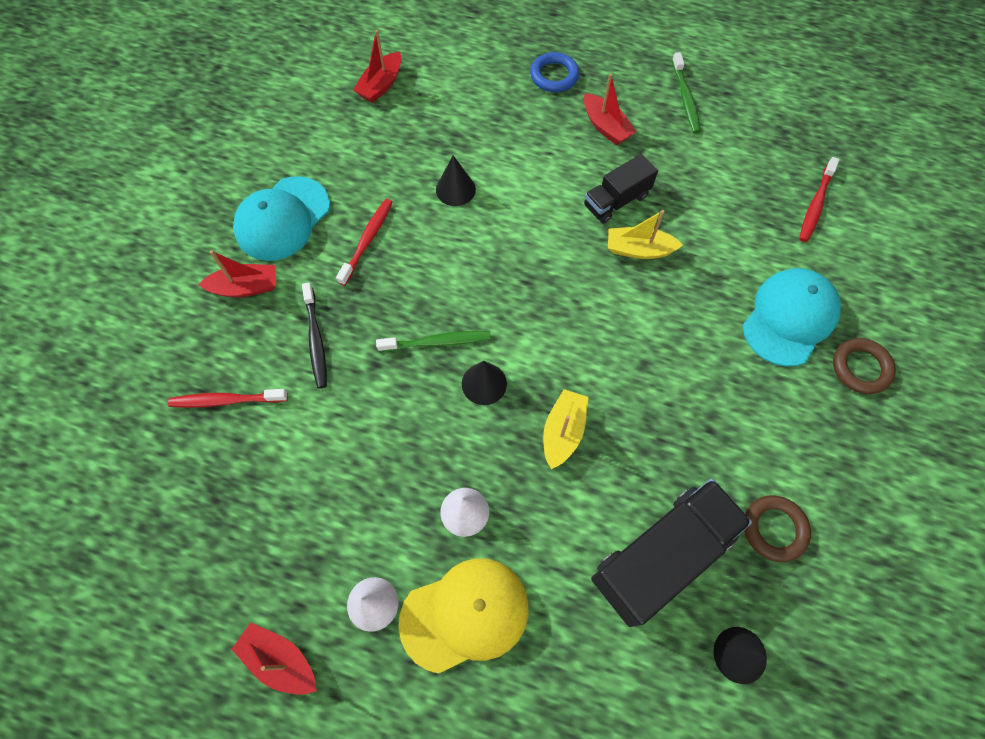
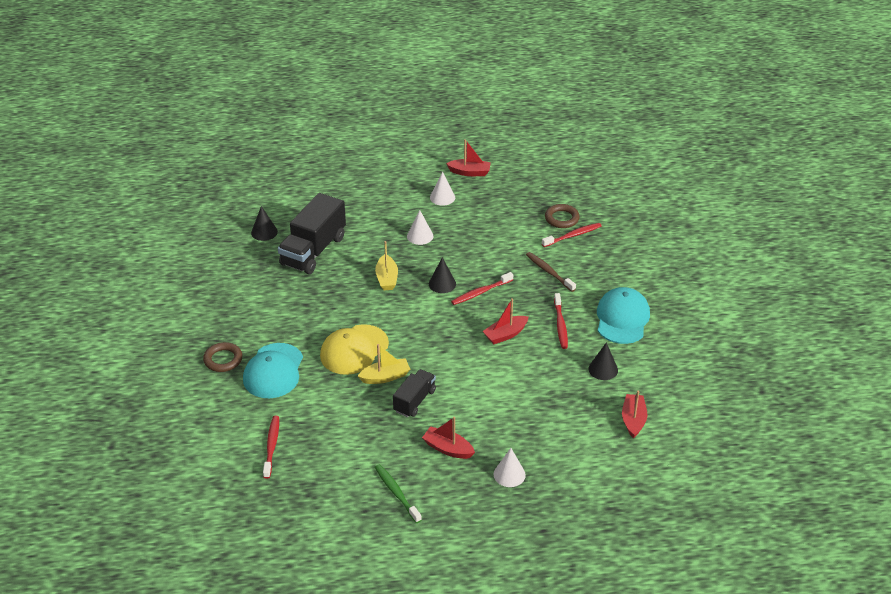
camera: 155 degrees right, 25 degrees down
(245, 287) = (610, 281): red boat -> red boat (505, 334)
(316, 340) = (549, 272): black toothbrush -> brown toothbrush
(437, 342) = (480, 292): green toothbrush -> red toothbrush
(455, 189) = (527, 371): black cone -> black cone (603, 369)
(465, 614) = (398, 206): yellow cap -> yellow cap (354, 350)
(554, 76) = (509, 474): blue ring -> white cone
(774, 529) = (259, 277): brown ring -> brown ring (561, 218)

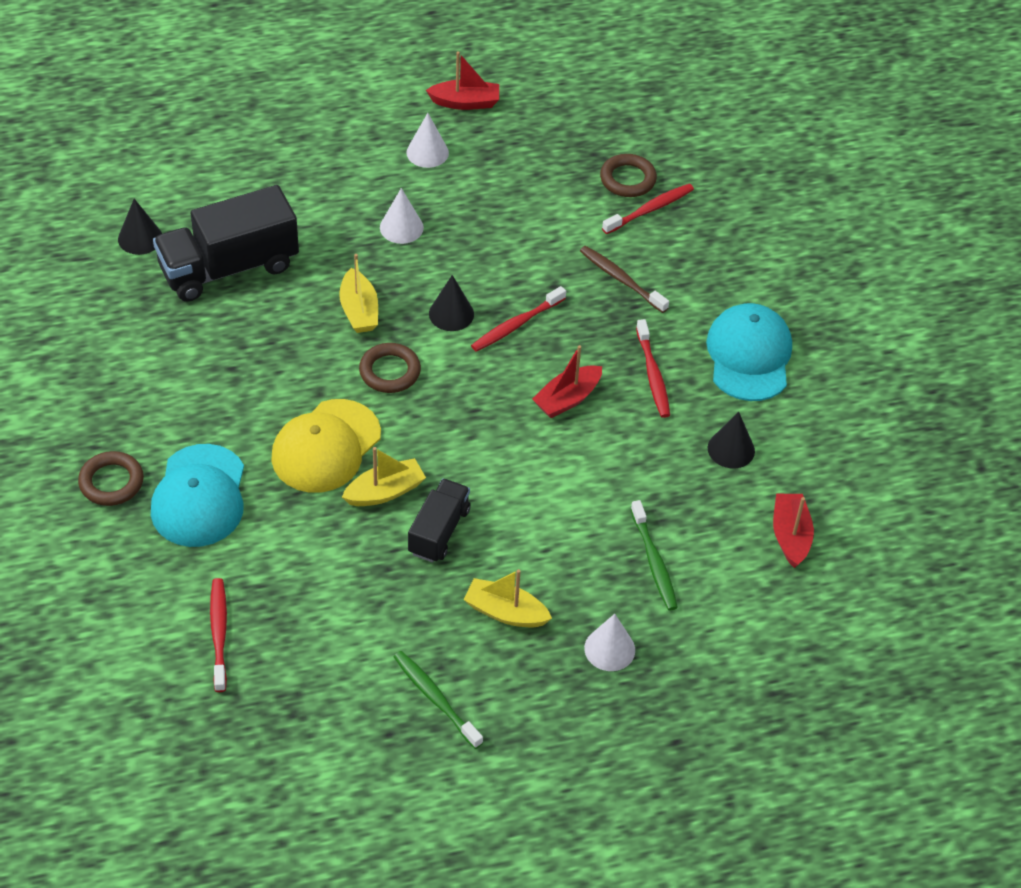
camera: 10 degrees left, 10 degrees up
(313, 251) = (229, 267): black truck -> black truck turned 45 degrees clockwise
(399, 312) = (390, 371): none -> brown ring
(448, 448) = (505, 612): red boat -> yellow boat
(545, 428) = (654, 562): none -> green toothbrush

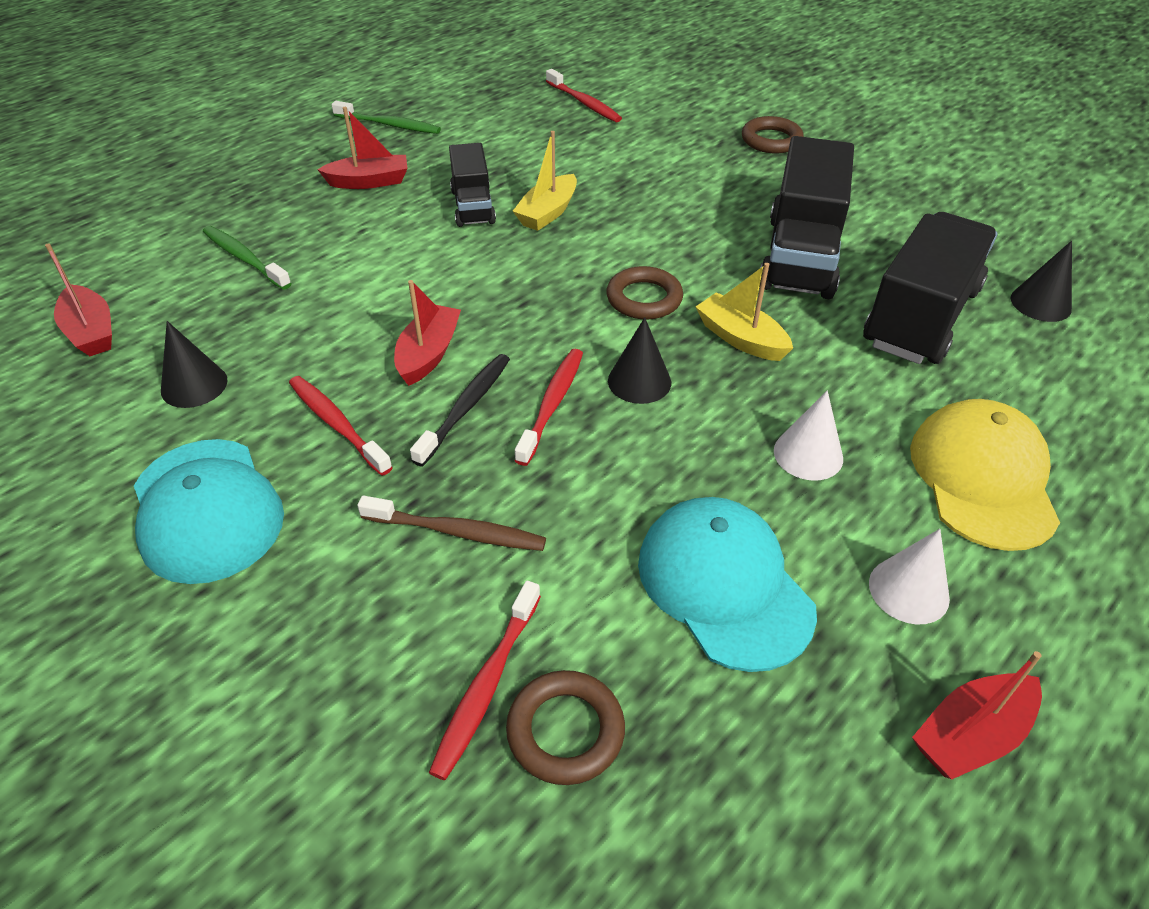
camera: 150 degrees right, 5 degrees down
(199, 496) = (695, 156): turquoise cap -> turquoise cap (724, 585)
(244, 351) = (800, 256): none -> black truck
(326, 446) = (635, 221): yellow cap -> yellow cap (982, 478)
(505, 612) = (369, 182): yellow boat -> red boat
(569, 348) = (466, 408): none -> black toothbrush
(609, 649) = (258, 192): white cone -> none

